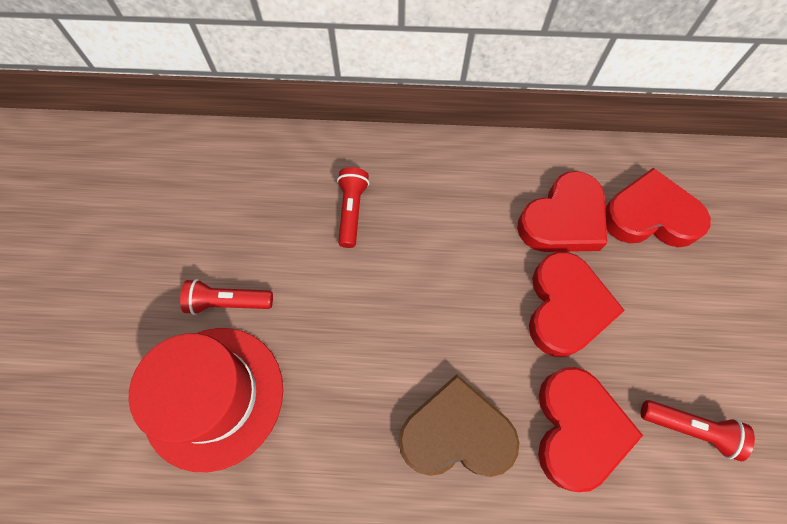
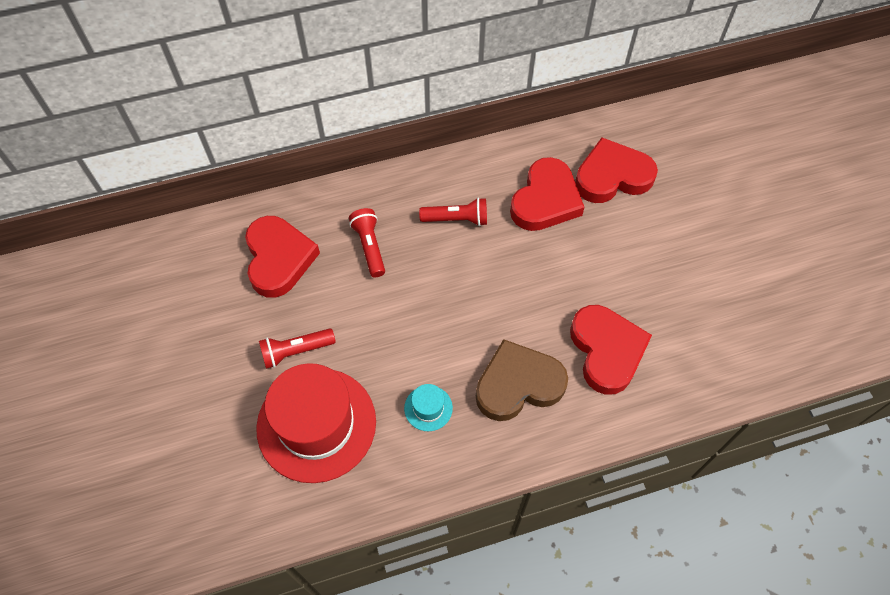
camera: 20 degrees left, 5 degrees down
(342, 423) = (428, 408): none -> turquoise hat
(565, 307) = (569, 267): red heart -> red heart (279, 259)
(689, 428) = (686, 323): red flashlight -> red flashlight (457, 219)

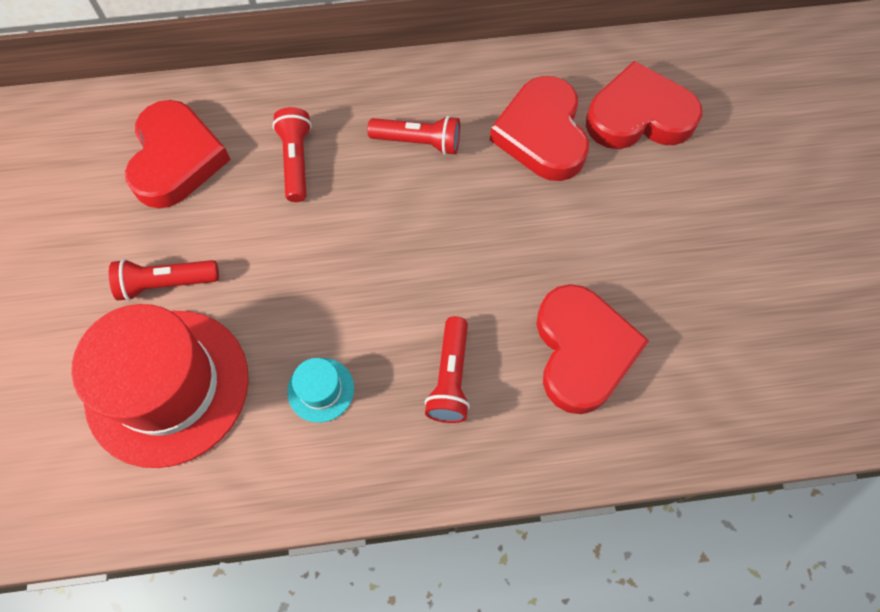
camera: 10 degrees right, 5 degrees up
(518, 384) = (450, 378): brown heart -> red flashlight
(545, 200) = (542, 134): red heart -> red heart turned 135 degrees clockwise

